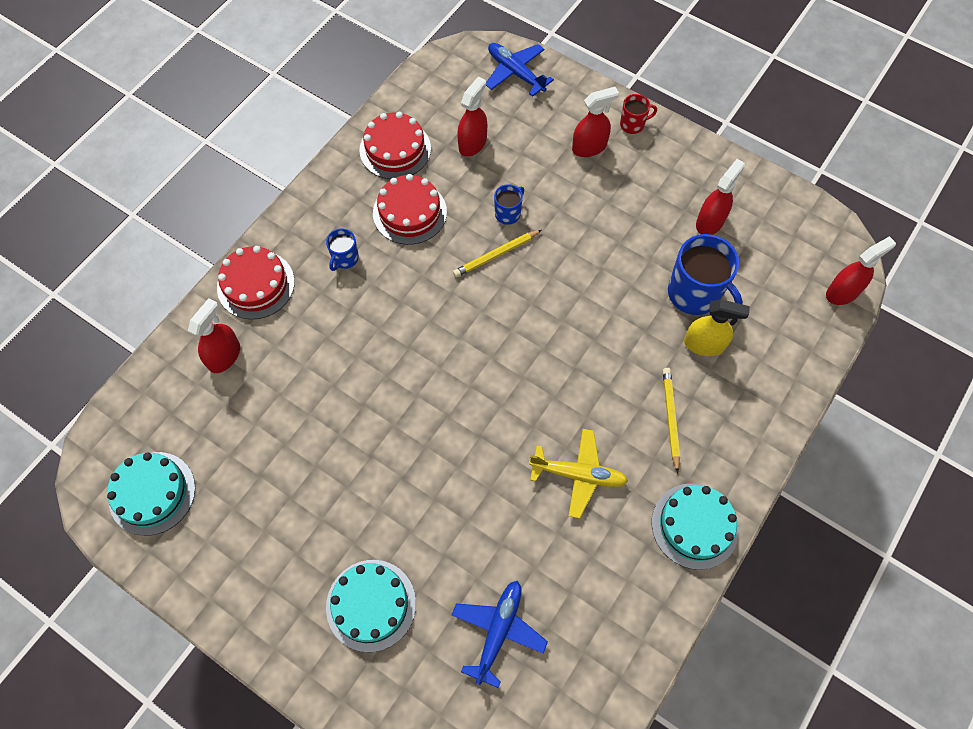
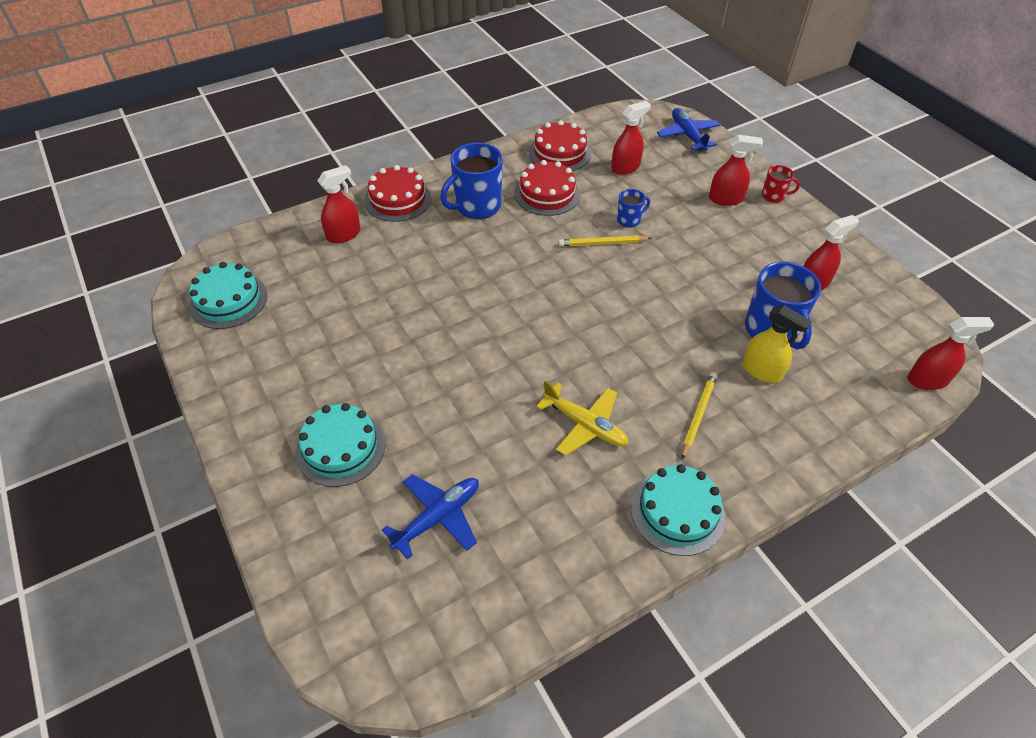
camera: 25 degrees right, 15 degrees down
(345, 259) = (476, 206): blue mug -> blue mug, size x1.96

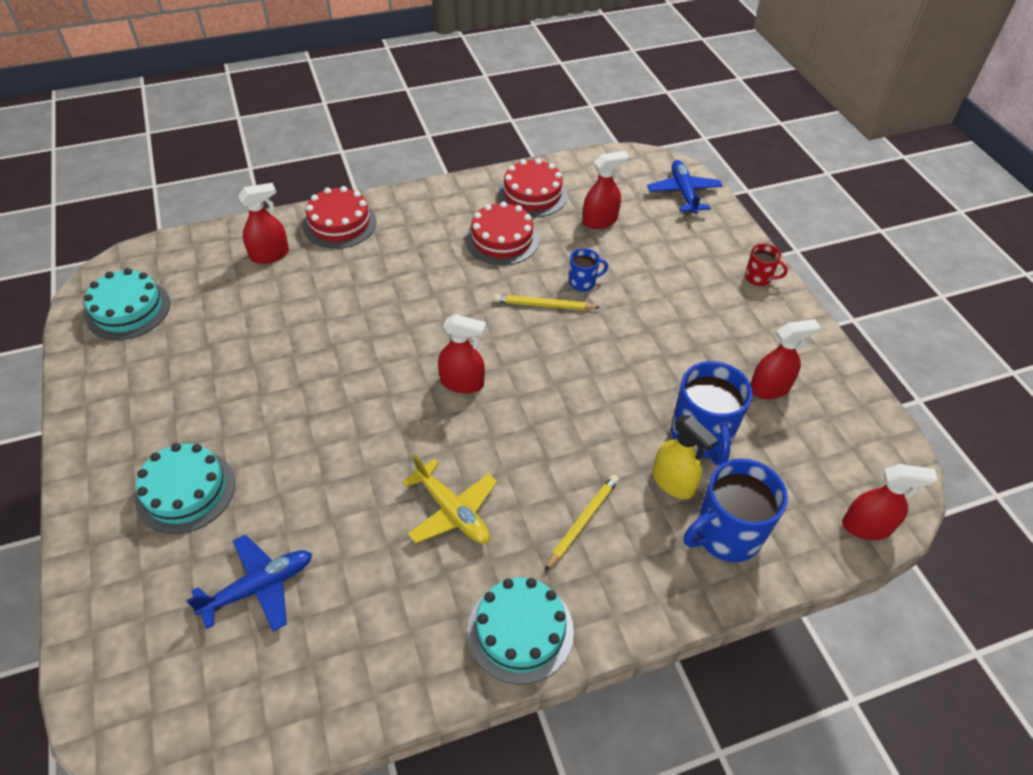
camera: 10 degrees right, 0 degrees up
(476, 206) = (421, 242): blue mug -> blue mug (726, 534)
(726, 199) = (701, 273): red spray bottle -> red spray bottle (462, 383)

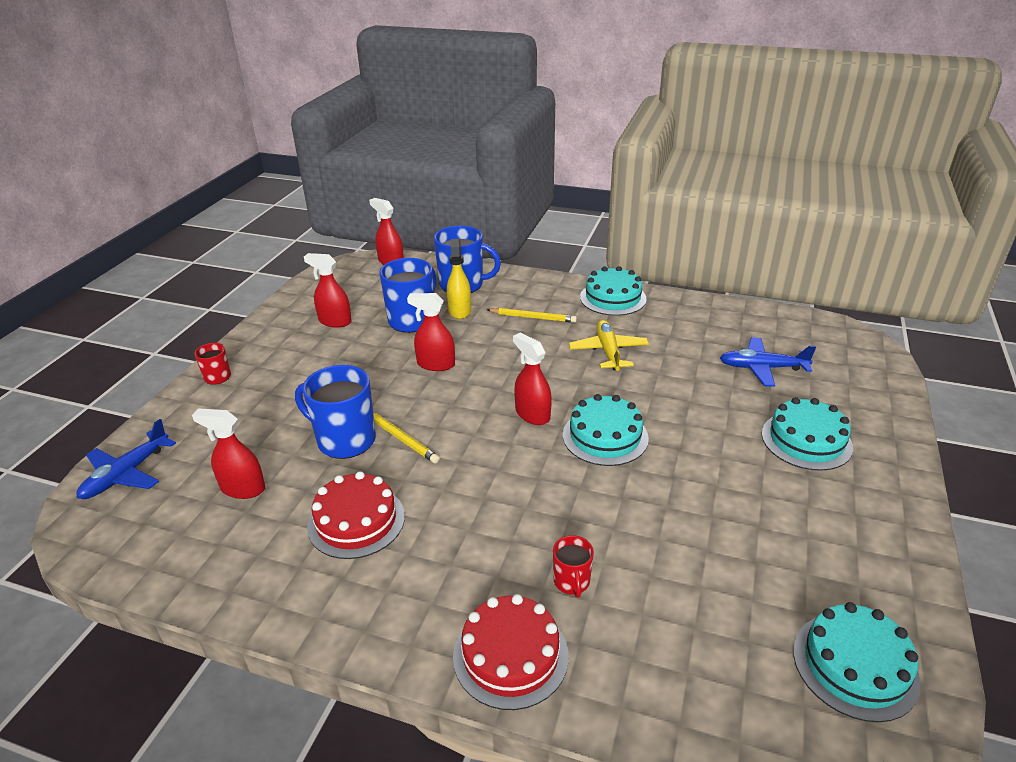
camera: 140 degrees left, 15 degrees down
(270, 255) = (632, 653): red spray bottle -> red spray bottle (435, 364)
(330, 272) = (572, 582): none -> red mug
(381, 394) = (605, 436): none -> turquoise cake
(532, 194) = (253, 561): red cake -> none
(582, 522) = (533, 317): yellow pencil -> yellow pencil turned 150 degrees counterclockwise
(583, 282) = (344, 440): blue mug -> blue mug, size x1.96

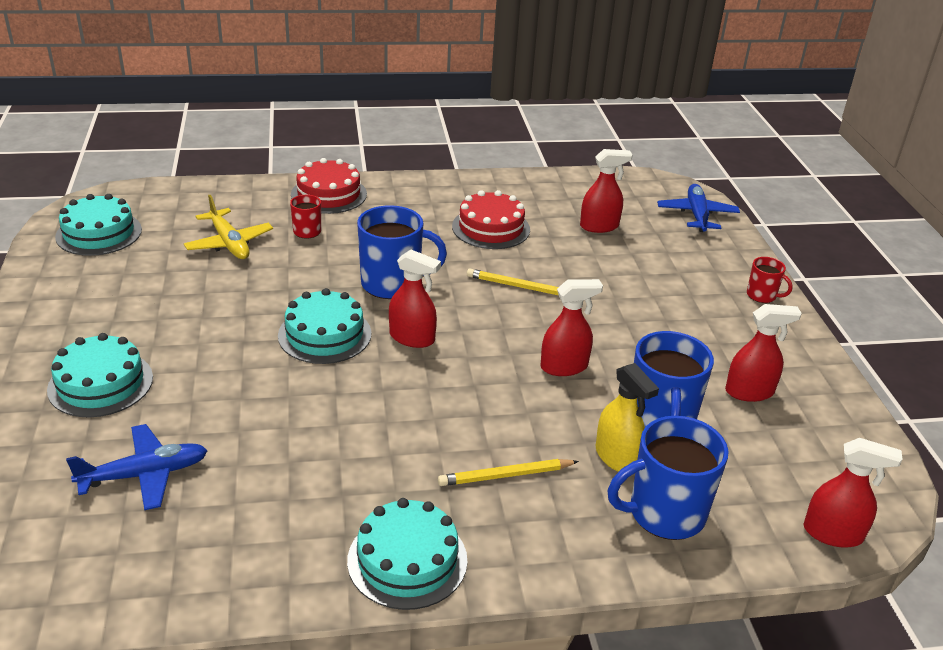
camera: 150 degrees right, 0 degrees up
(344, 440) = (566, 274): blue mug -> blue mug (393, 284)
(608, 351) = (367, 444): yellow plane -> yellow plane (229, 243)

